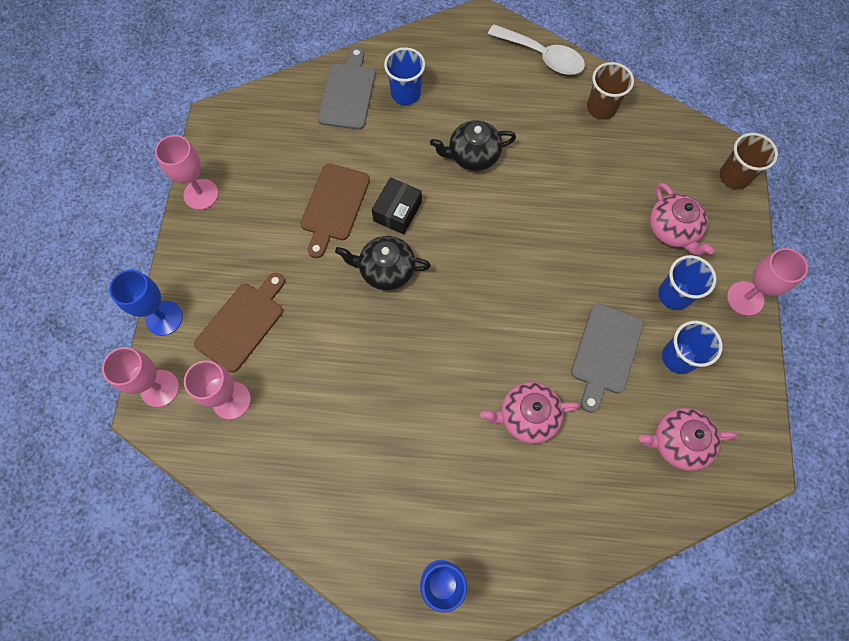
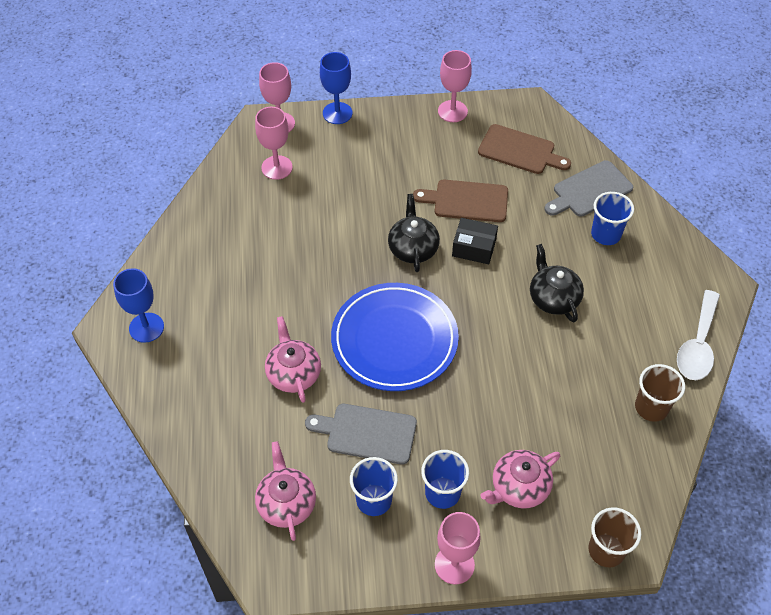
camera: 80 degrees right, 15 degrees down
(242, 323) = (342, 161): brown cutting board -> brown cutting board (519, 151)
(348, 93) = (589, 190): grey cutting board -> grey cutting board turned 150 degrees clockwise
(500, 308) = (394, 340): none -> blue plate

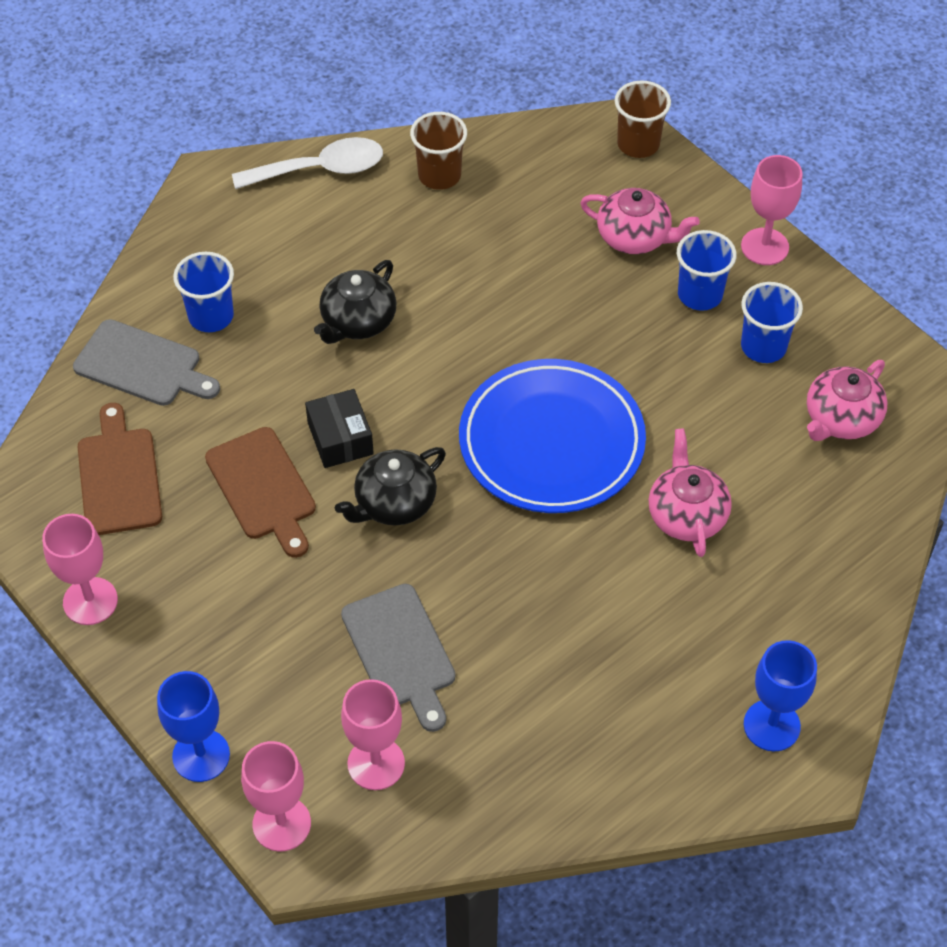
camera: 125 degrees left, 0 degrees up
(293, 373) = (686, 515): pink teapot -> pink teapot turned 135 degrees clockwise
(367, 433) = (694, 397): grey cutting board -> grey cutting board (400, 651)

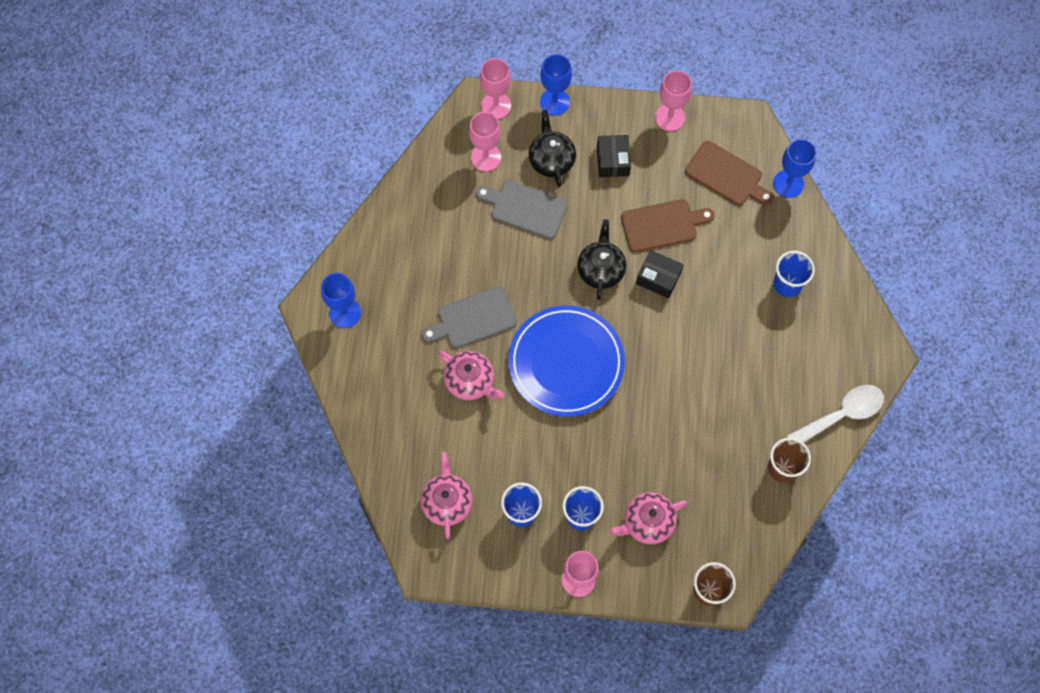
camera: 135 degrees right, 15 degrees up
(66, 408) = (788, 183): none -> blue goblet
(142, 365) = (784, 232): grey cutting board -> grey cutting board (473, 319)
(224, 612) = (612, 161): none -> black box
(263, 488) = (662, 225): brown cutting board -> brown cutting board turned 150 degrees clockwise
(320, 169) = (842, 414): white spoon -> white spoon turned 150 degrees counterclockwise
(357, 321) = (721, 344): black teapot -> black teapot (551, 160)

